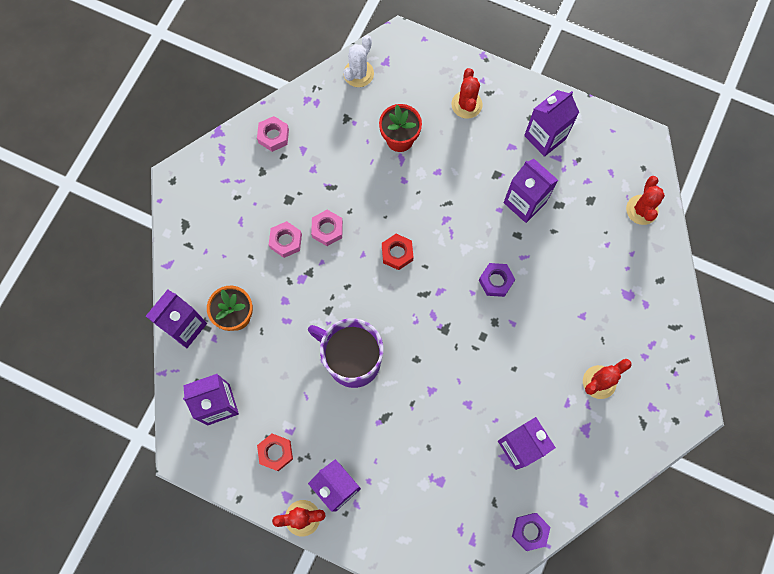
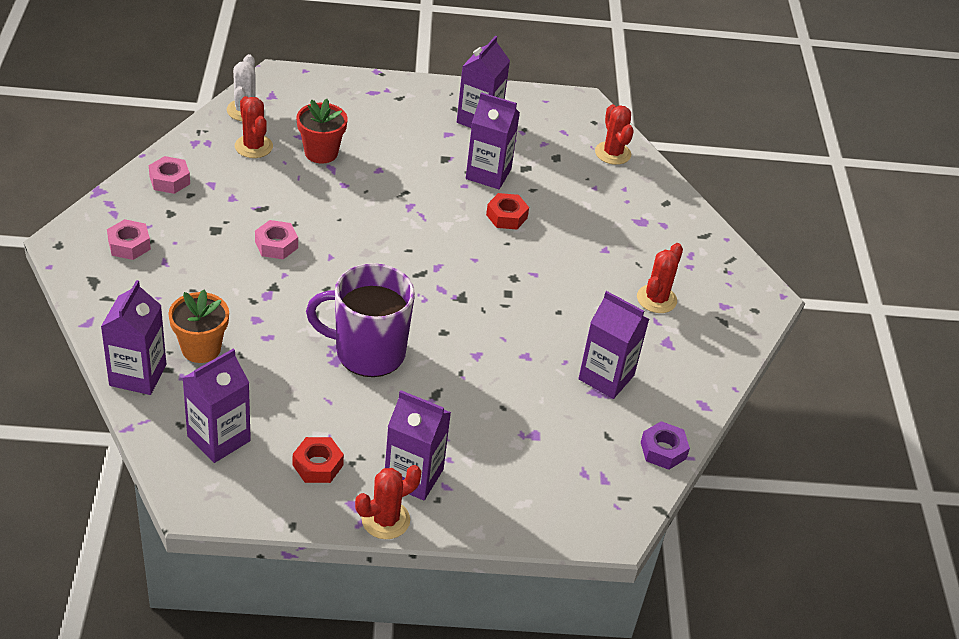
camera: 30 degrees left, 30 degrees down
(286, 241) = (230, 266): pink nut -> pink nut (129, 245)
(397, 253) = (370, 246): red nut -> red nut (506, 216)
(466, 104) = (380, 111): red cactus -> red cactus (253, 146)
(496, 281) = (495, 244): purple nut -> none

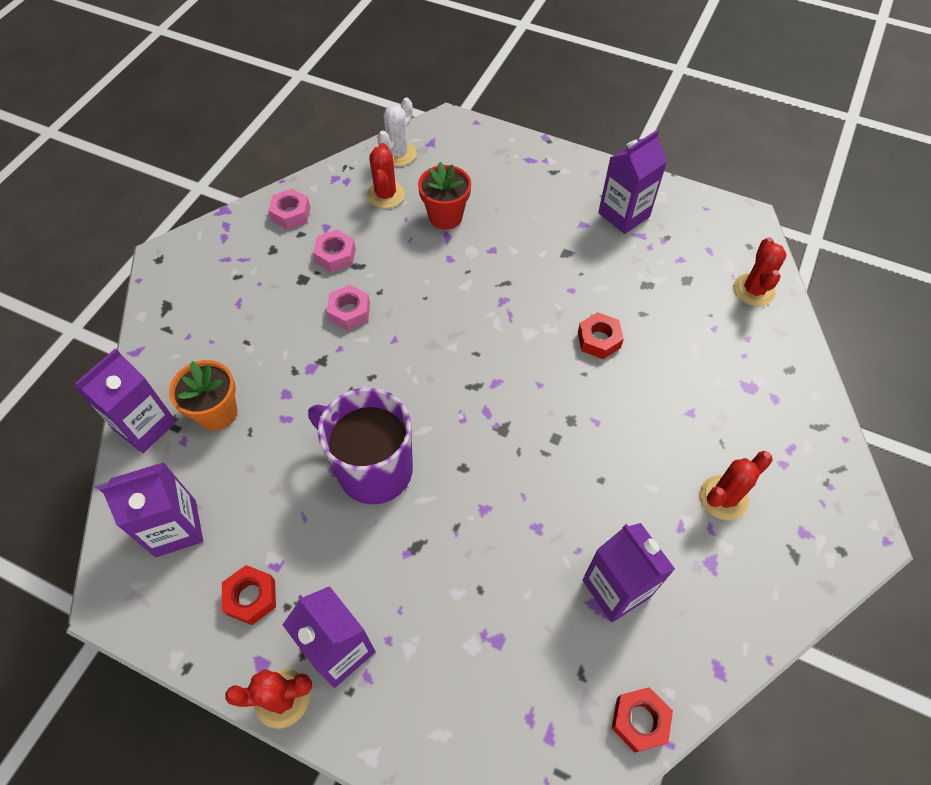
camera: 30 degrees right, 15 degrees up
(129, 245) = (218, 275): pink nut -> pink nut (335, 255)
(488, 174) = (603, 282): purple carton -> none
(663, 450) = (639, 720): purple nut -> red nut

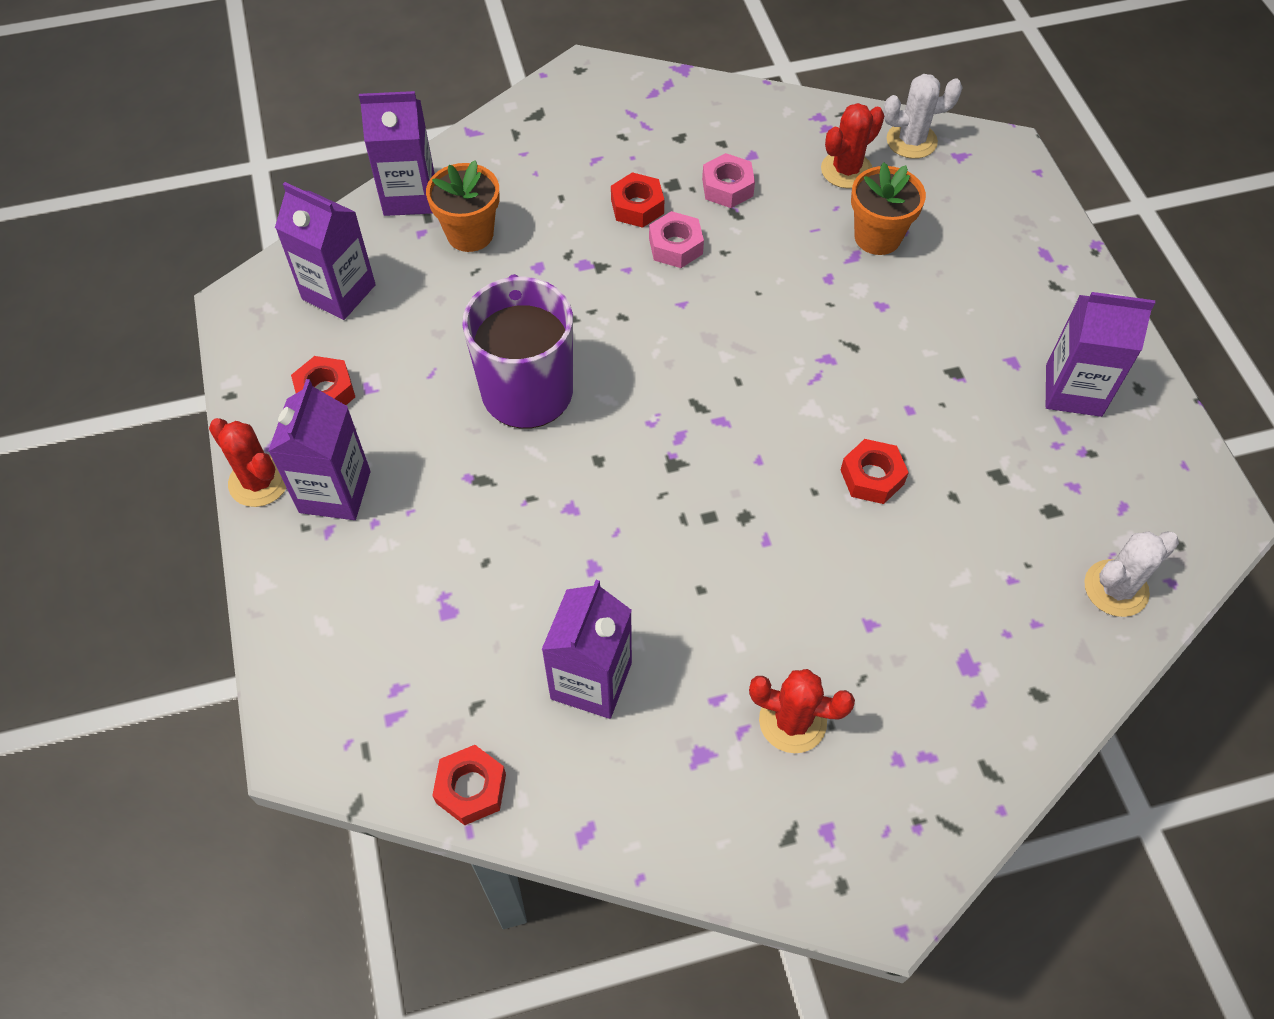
camera: 50 degrees right, 0 degrees up
(291, 213) = (736, 118): pink nut -> none
(299, 309) = (637, 206): none -> red nut
(445, 217) = (877, 237): red flower pot -> orange flower pot
(753, 290) = (1116, 588): red cactus -> white cactus

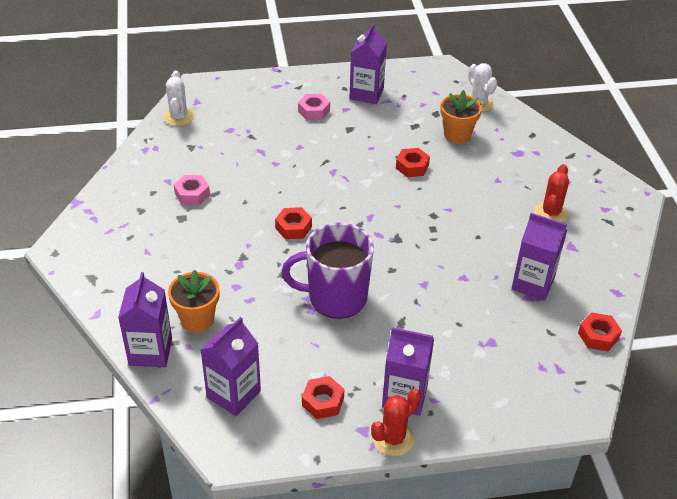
camera: 85 degrees left, 15 degrees down
(637, 206) = (196, 235): red nut -> red nut (293, 227)
(675, 246) = (235, 221): pink nut -> pink nut (314, 111)
(846, 170) = (193, 145): red cactus -> none
(877, 237) = (249, 141): orange flower pot -> orange flower pot (457, 135)

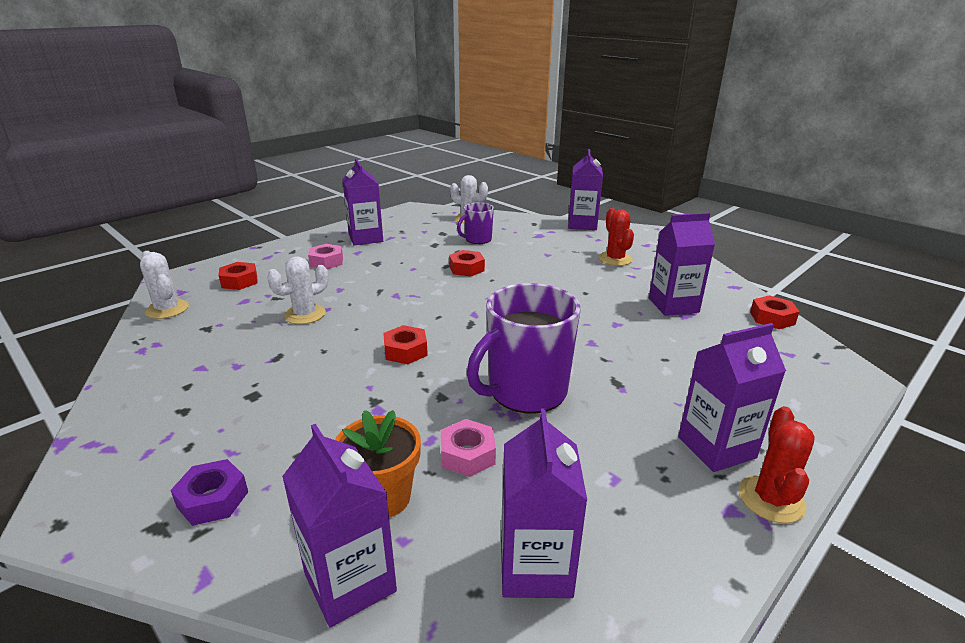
camera: 35 degrees left, 15 degrees down
(122, 276) = (213, 499): none -> purple nut
(192, 194) = (247, 368): pink nut -> pink nut (467, 455)
(257, 162) = (305, 314): none -> white cactus
(323, 402) = (649, 505): red nut -> red nut (239, 281)
(457, 135) = (477, 239): orange flower pot -> purple mug
(577, 156) = (582, 224): none -> purple carton

